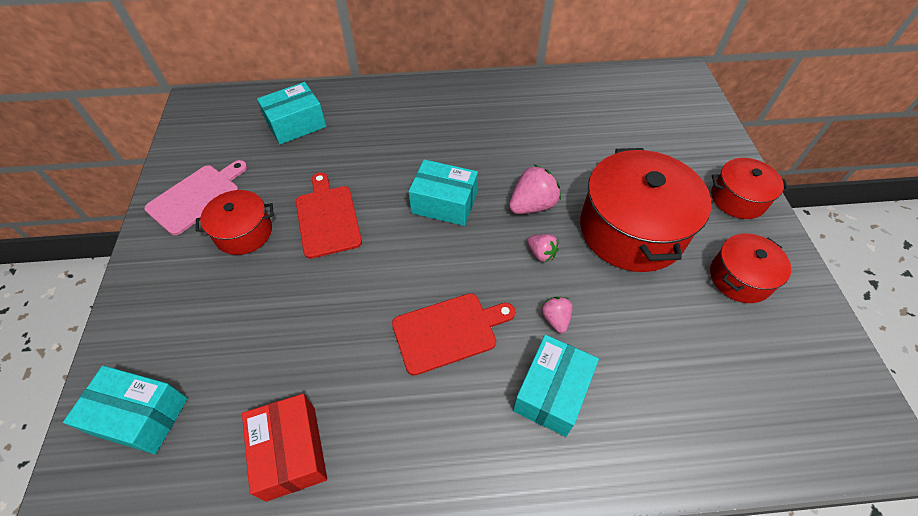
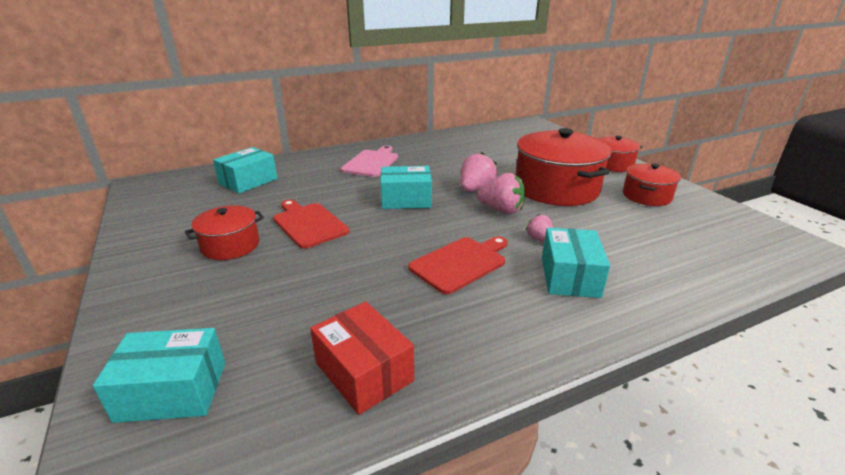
camera: 20 degrees left, 25 degrees down
(196, 197) = (169, 234): pink cutting board -> pink cutting board (371, 162)
(541, 254) = (501, 210): pink strawberry -> pink strawberry, size x1.71

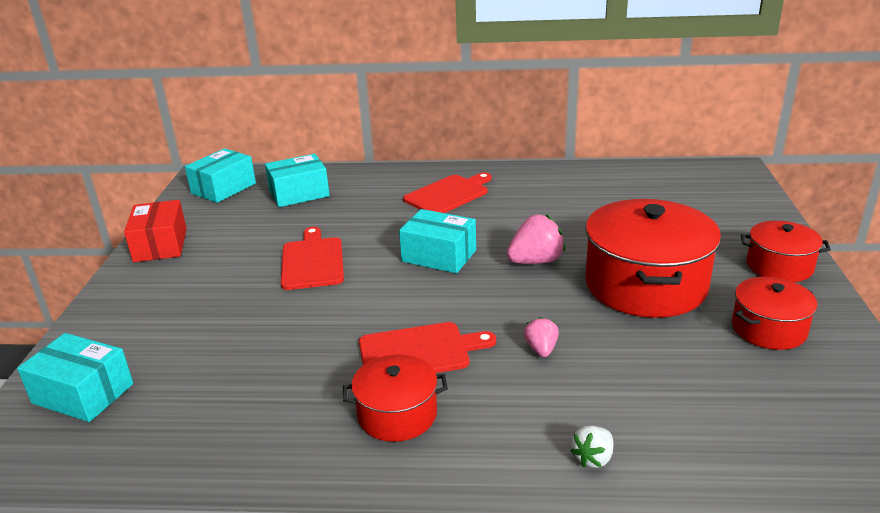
camera: 30 degrees right, 0 degrees up
(230, 245) = (224, 268): red pot -> red pot (397, 414)
(364, 372) = (226, 431): red box -> red box (160, 245)
(371, 162) = (448, 194): pink cutting board -> red cutting board
(501, 210) = (537, 298): pink strawberry -> none
(570, 276) = (523, 406): turquoise box -> turquoise box (223, 188)
(648, 294) = (593, 458): none -> white strawberry

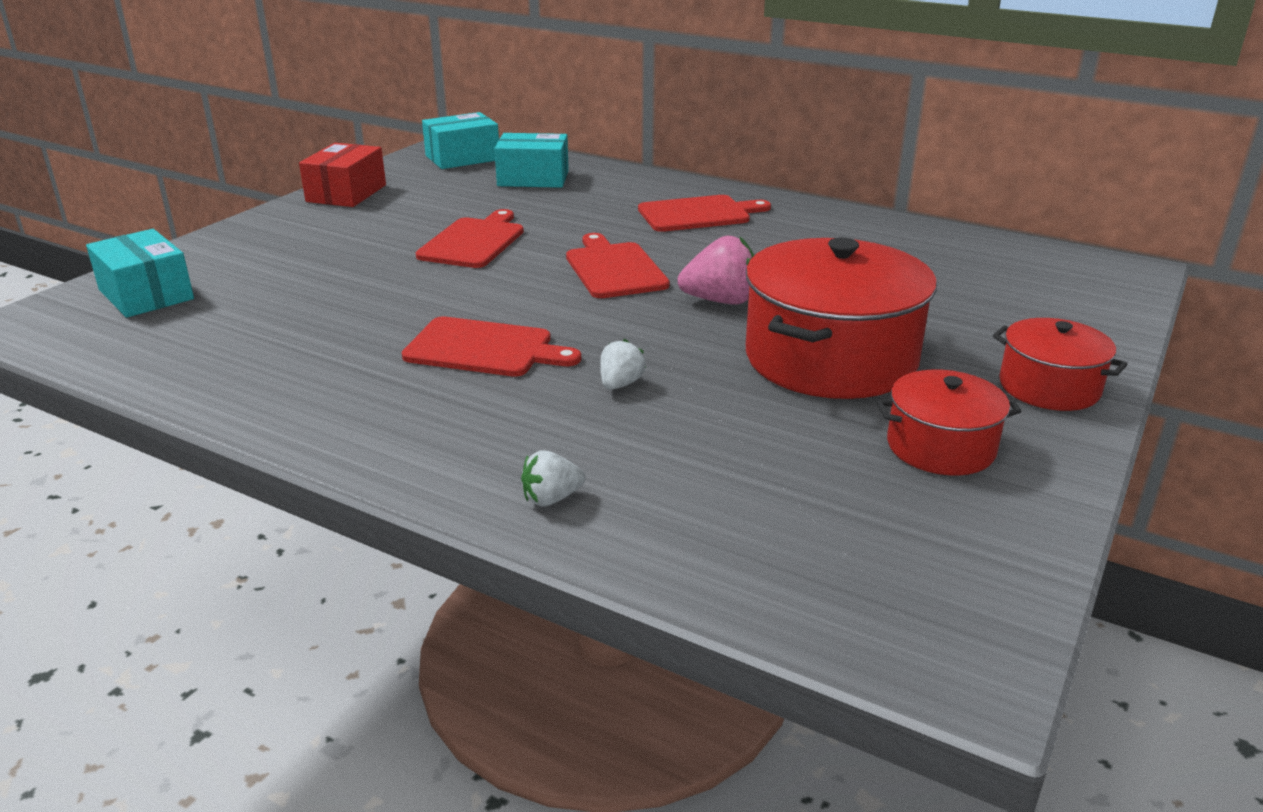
camera: 25 degrees right, 0 degrees up
(397, 414) = (396, 395): red pot -> none
(439, 256) = (614, 269): turquoise box -> red cutting board
(541, 349) = (620, 384): pink strawberry -> white strawberry

